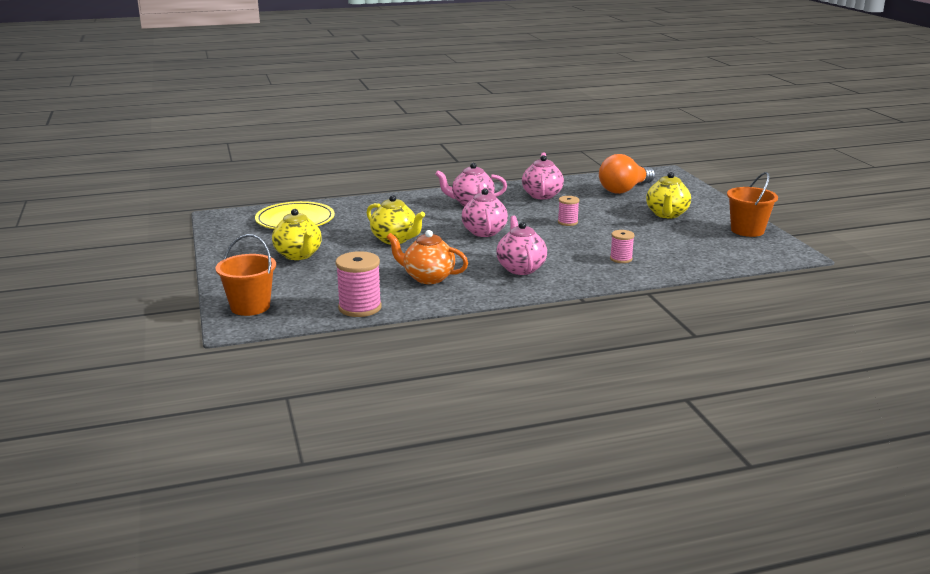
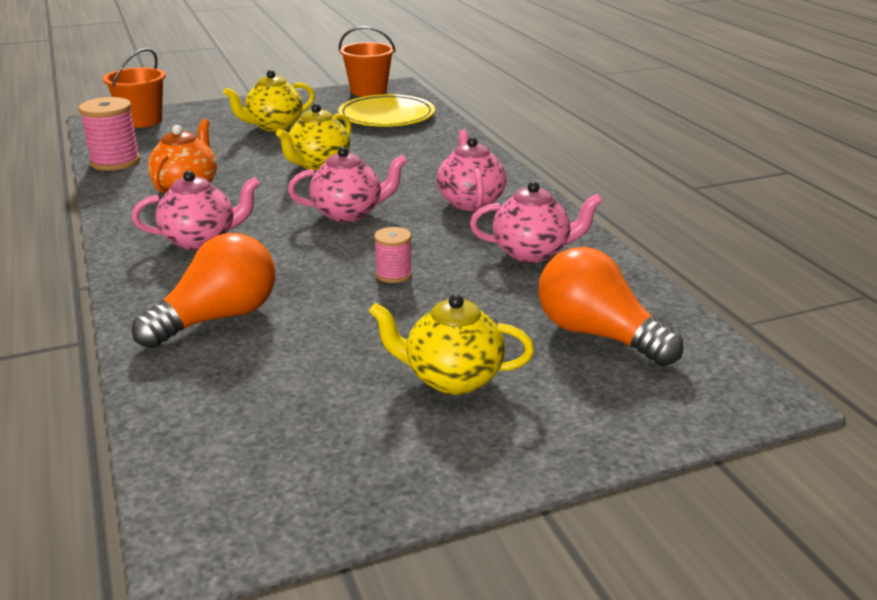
camera: 85 degrees right, 5 degrees up
(621, 259) = (218, 318): pink spool -> orange light bulb
(747, 230) = (357, 486): orange bucket -> orange bucket (368, 91)

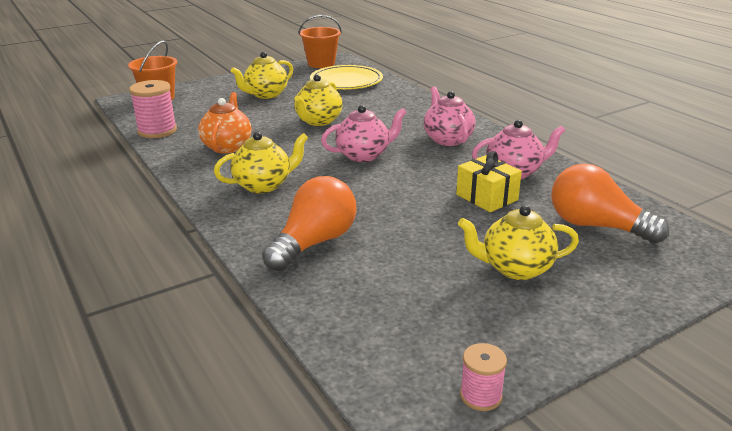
camera: 10 degrees left, 0 degrees up
(201, 240) = (264, 185): pink teapot -> yellow teapot
(393, 274) = (425, 197): pink spool -> pink spool (480, 396)
(474, 282) = (487, 197): none -> yellow gift

